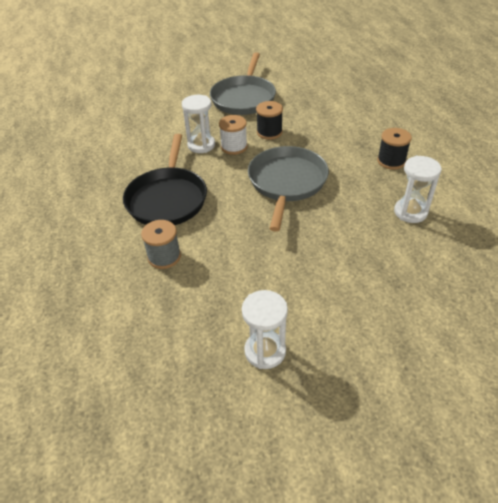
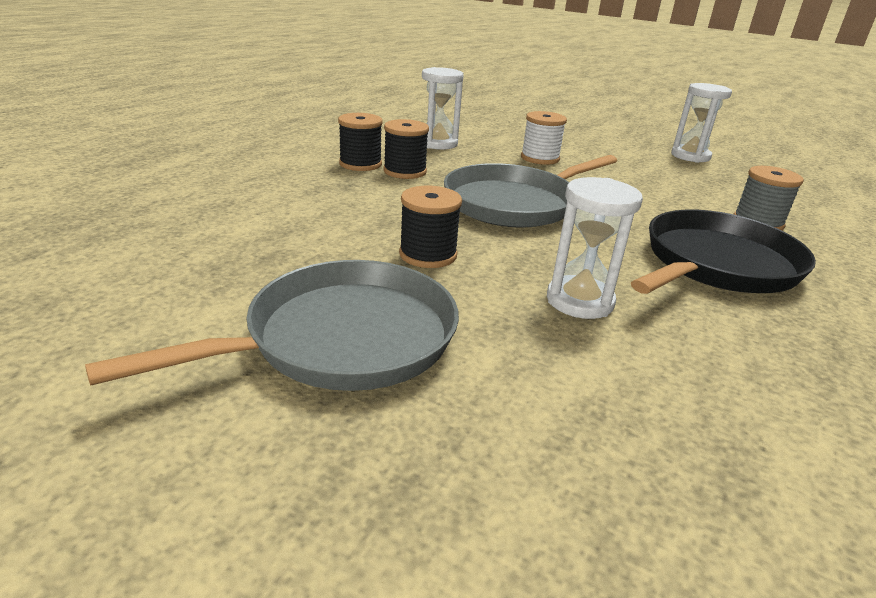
camera: 140 degrees left, 15 degrees down
(234, 147) = (522, 268): white spool -> white spool (540, 158)
(365, 170) = (405, 171): none -> black spool

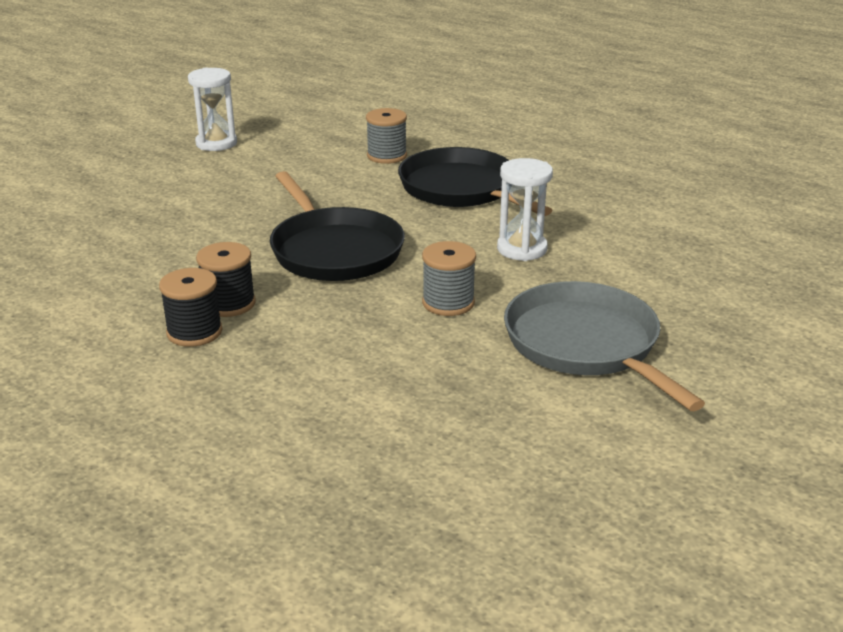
camera: 80 degrees left, 0 degrees up
(428, 255) = (448, 303): black spool -> grey spool
(438, 143) = (126, 276): white hourglass -> none
(514, 203) = (334, 250): grey pan -> black pan
(540, 158) = (202, 220): white spool -> none

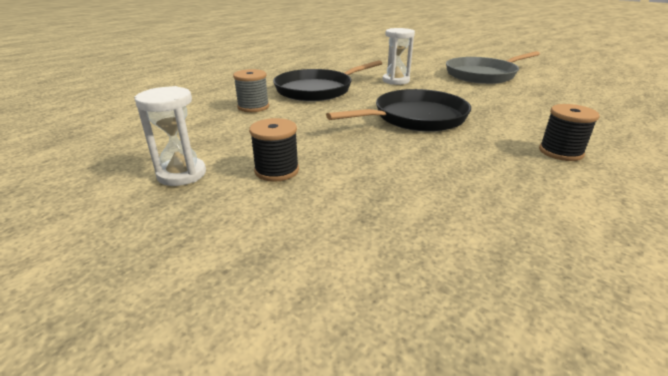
camera: 90 degrees left, 0 degrees up
(229, 304) = (512, 144): black spool -> black spool (277, 171)
(448, 303) = (464, 93): grey spool -> none

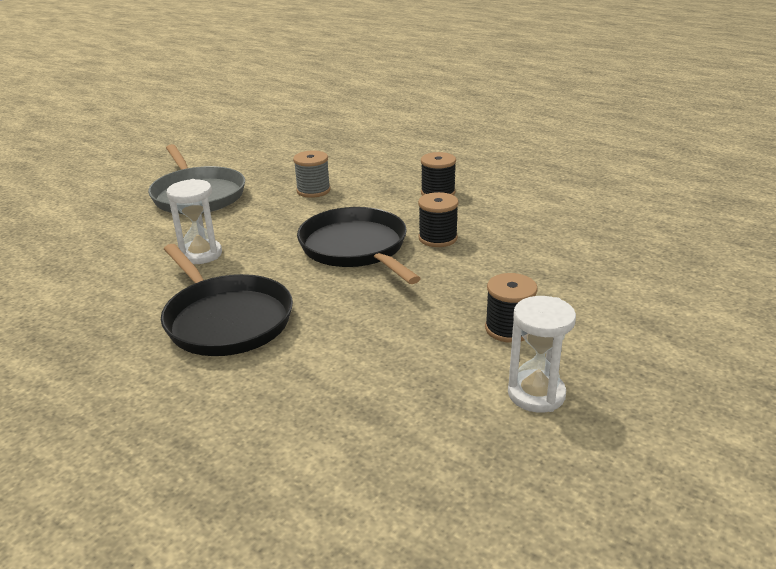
camera: 90 degrees left, 0 degrees up
(253, 107) = (301, 374): grey spool -> grey spool (313, 191)
(446, 148) = (438, 238): none -> black spool

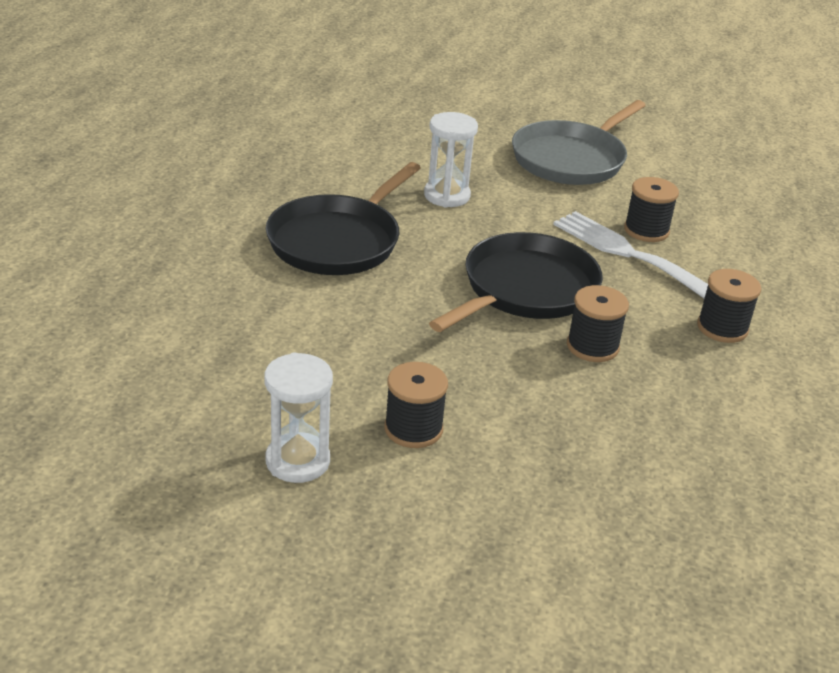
camera: 65 degrees right, 5 degrees up
(313, 191) = (646, 230): grey spool -> black spool
(335, 203) = (626, 252): none -> white fork

